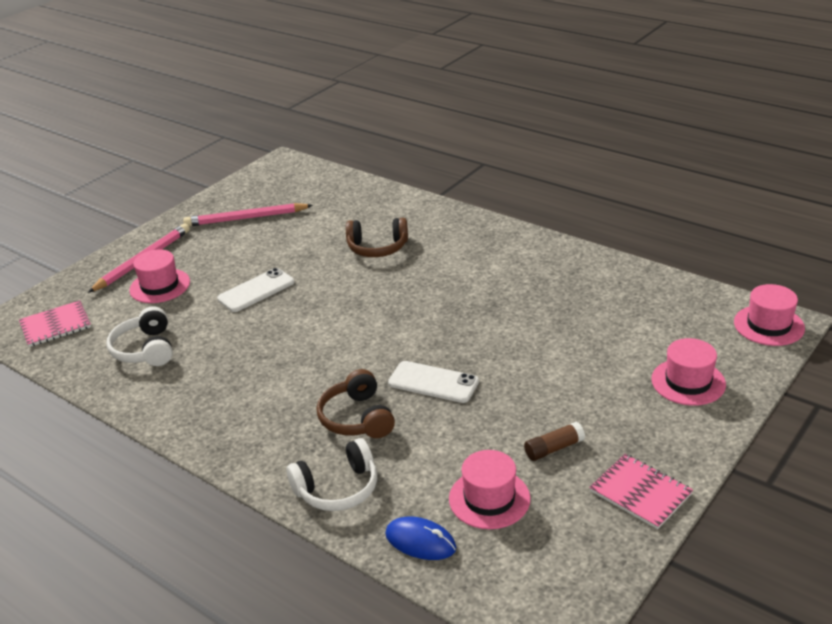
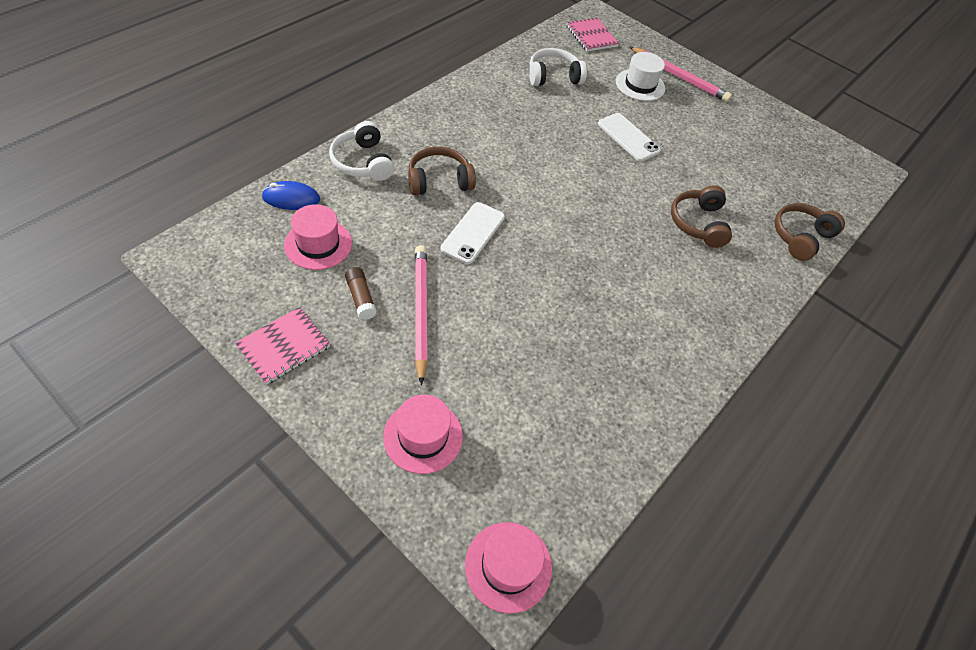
camera: 85 degrees right, 20 degrees up
(160, 286) = (640, 85): pink hat -> white hat
(246, 218) = (752, 138): pink pencil -> pink pencil (420, 311)
(379, 198) = (800, 237): none -> brown headphones
(420, 541) = (291, 198): blue mouse -> blue mouse turned 60 degrees clockwise

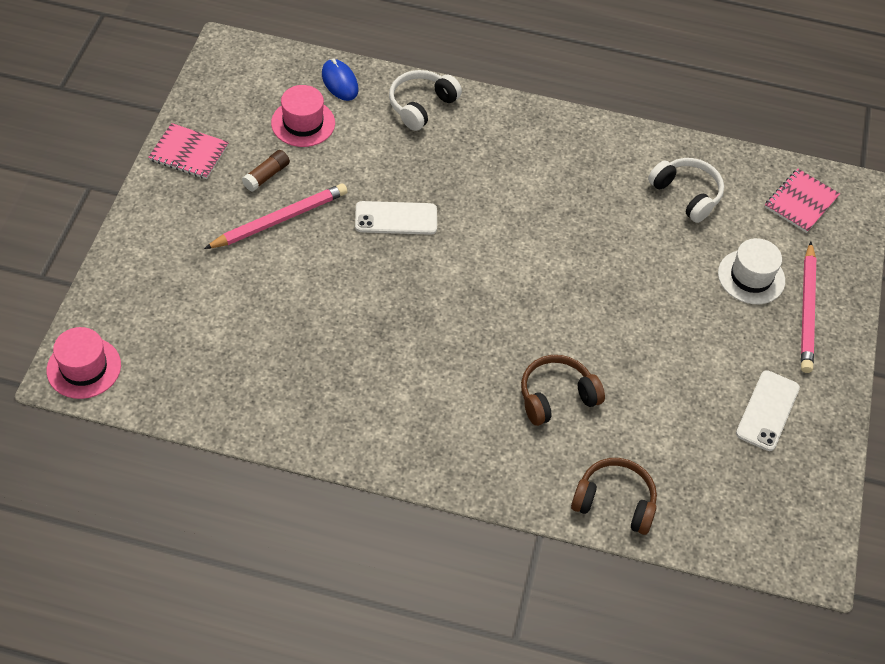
camera: 65 degrees right, 0 degrees up
(423, 436) = (161, 272): pink hat -> none
(439, 181) = (443, 167): brown headphones -> none
(628, 137) = (643, 294): white phone -> white phone (767, 410)

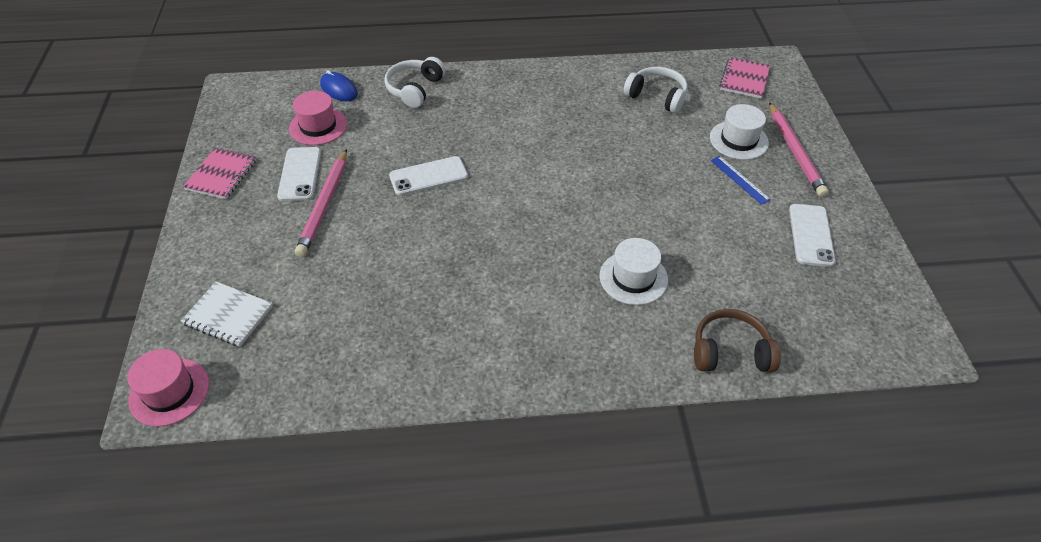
camera: 15 degrees left, 5 degrees down
(154, 309) = (228, 315): none -> white notebook
(189, 153) = (221, 175): pink notebook -> pink notebook turned 75 degrees counterclockwise
(266, 176) = (300, 174): brown glue stick -> white phone
(280, 219) = (324, 205): pink pencil -> pink pencil turned 150 degrees clockwise
(556, 397) = (633, 278): brown headphones -> white hat
(726, 324) = (739, 180): none -> blue ruler

